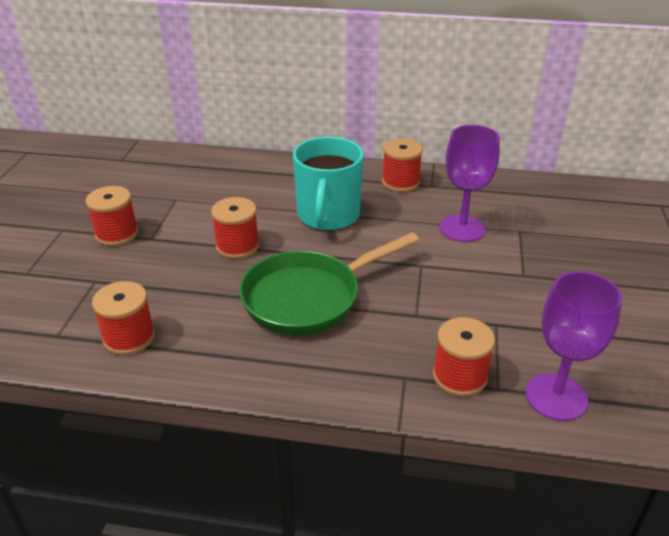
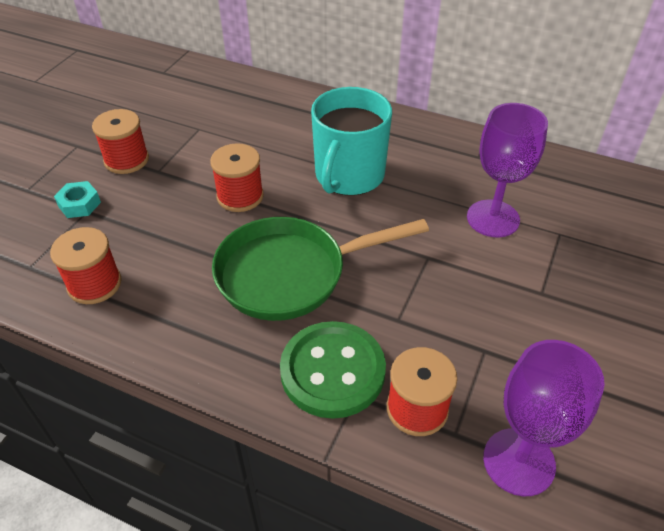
camera: 15 degrees right, 10 degrees up
(85, 276) = (79, 204): none -> turquoise nut
(377, 363) = (332, 371): none -> green button
(400, 182) = (445, 146): red spool -> none

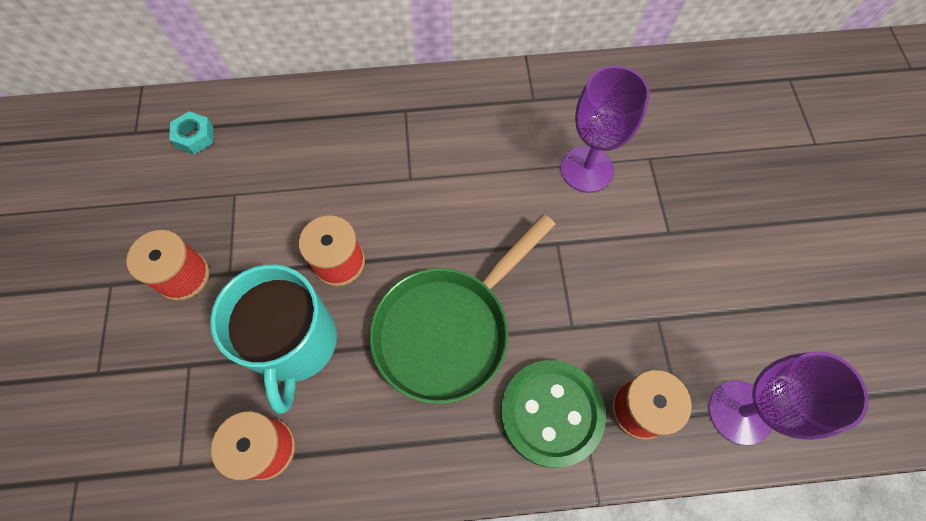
camera: 30 degrees left, 20 degrees up
(79, 204) = (174, 361): turquoise nut -> turquoise nut (195, 137)
(349, 176) = (429, 182): turquoise mug -> turquoise mug (295, 343)

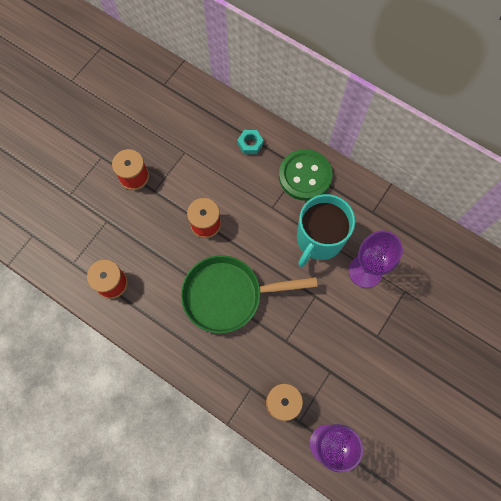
camera: 40 degrees right, 5 degrees up
(195, 137) = (189, 107): turquoise nut -> turquoise nut (250, 144)
(295, 343) = (157, 247): turquoise mug -> turquoise mug (319, 239)
(551, 413) = (241, 370): green button -> green button (305, 176)

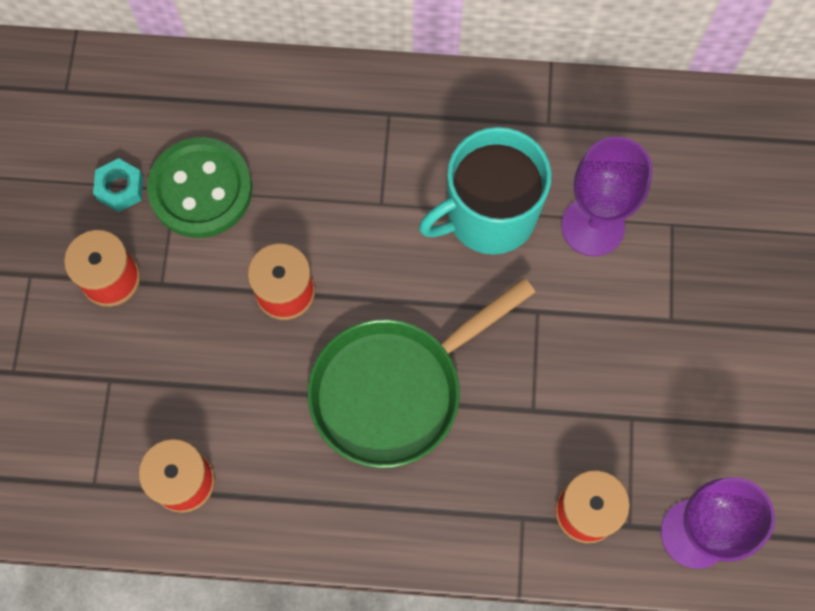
camera: 30 degrees left, 0 degrees up
(250, 144) = (280, 117): turquoise nut -> turquoise nut (120, 188)
(305, 176) = (404, 123): green button -> green button (201, 189)
(319, 239) = (489, 215): turquoise mug -> turquoise mug turned 60 degrees clockwise

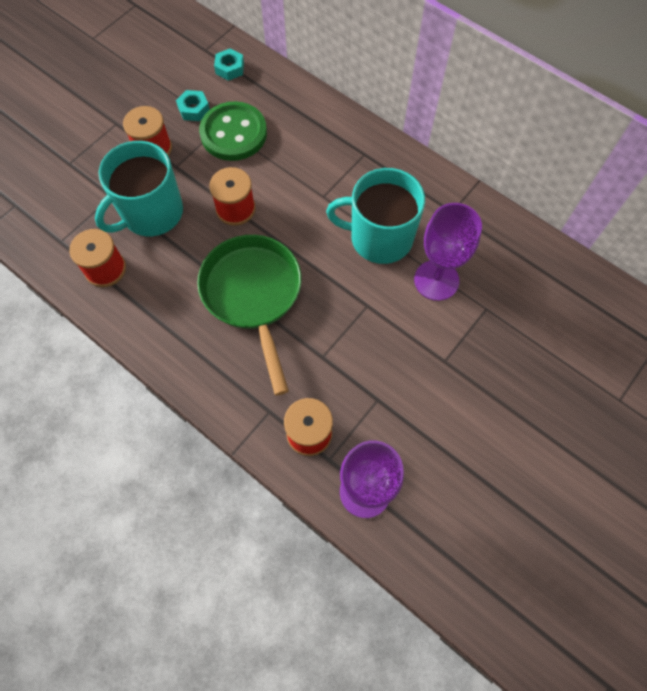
camera: 35 degrees right, 5 degrees down
(121, 98) = (230, 68): none -> turquoise nut
(181, 368) = (151, 213): none -> turquoise mug
(395, 389) = (253, 295): green pan -> green pan turned 75 degrees clockwise

